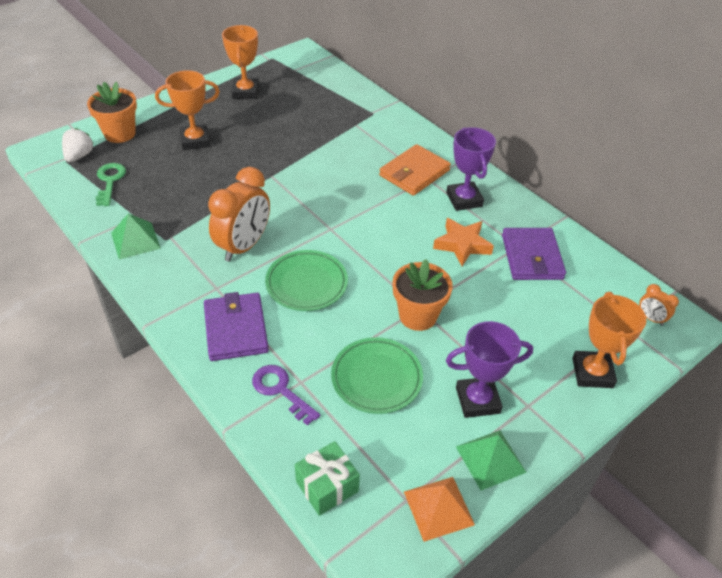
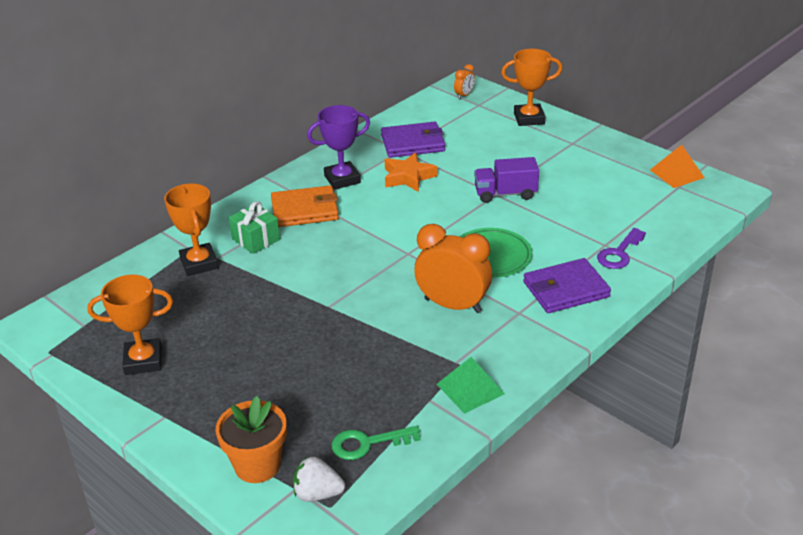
camera: 95 degrees left, 10 degrees down
(195, 141) = (266, 384): orange trophy -> orange trophy (199, 263)
(327, 486) = (690, 219): green gift -> green gift (256, 239)
(376, 378) = (582, 208): green plate -> none
(414, 173) = (305, 210): orange wallet -> orange wallet turned 45 degrees counterclockwise
(418, 316) = (505, 194): orange flower pot -> purple truck
(477, 400) = (579, 163): purple trophy -> none
(490, 459) = (626, 156): green pyramid -> none

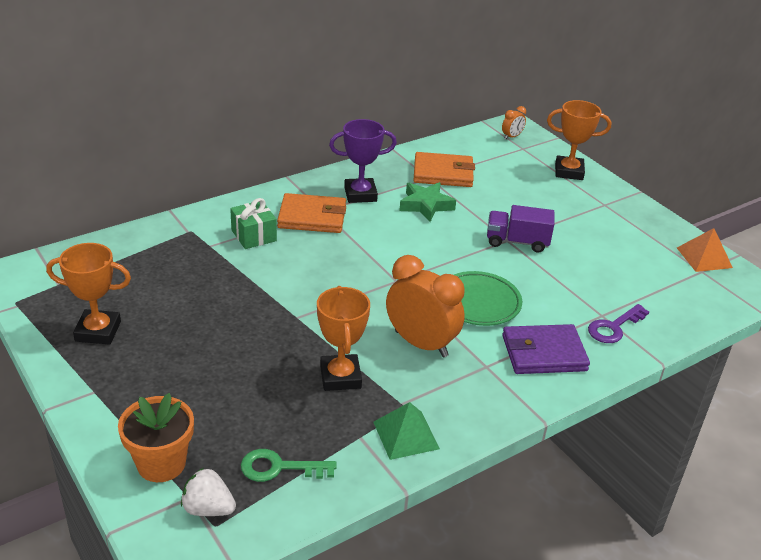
camera: 10 degrees right, 0 degrees up
(199, 263) = (190, 247): orange trophy -> orange trophy (340, 377)
(408, 177) = (426, 205): orange star -> green star
(413, 143) = (443, 173): purple wallet -> orange wallet

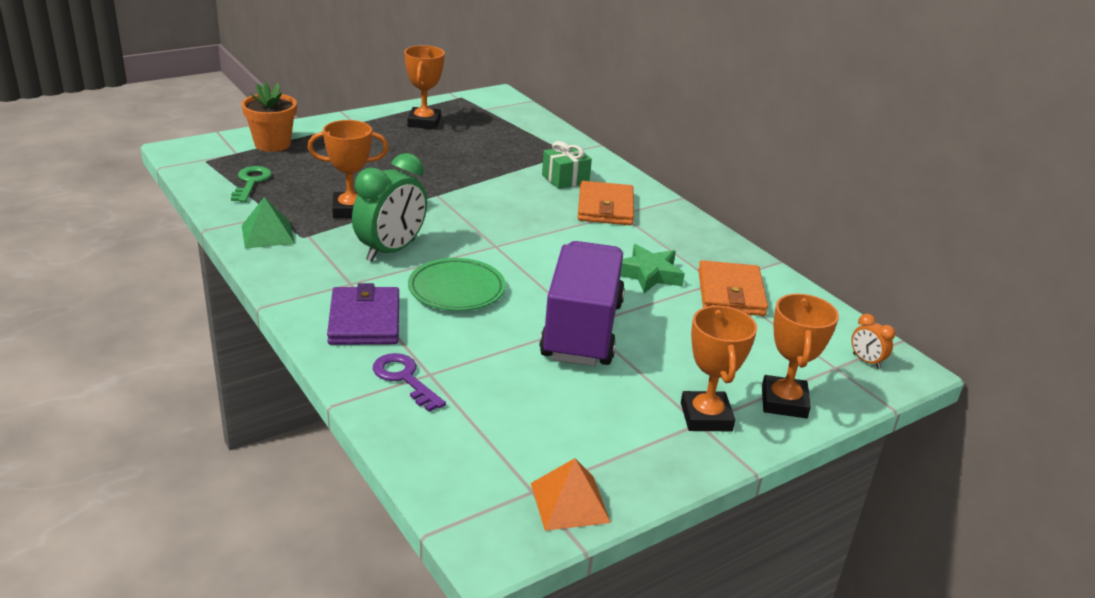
camera: 90 degrees right, 5 degrees down
(208, 508) = (222, 158): white strawberry -> none
(360, 194) = (659, 236): purple trophy -> none
(421, 344) = (391, 251): orange clock -> green clock
(517, 242) = (582, 330): purple truck -> purple truck, size x1.79
(597, 201) = (706, 417): none -> orange trophy

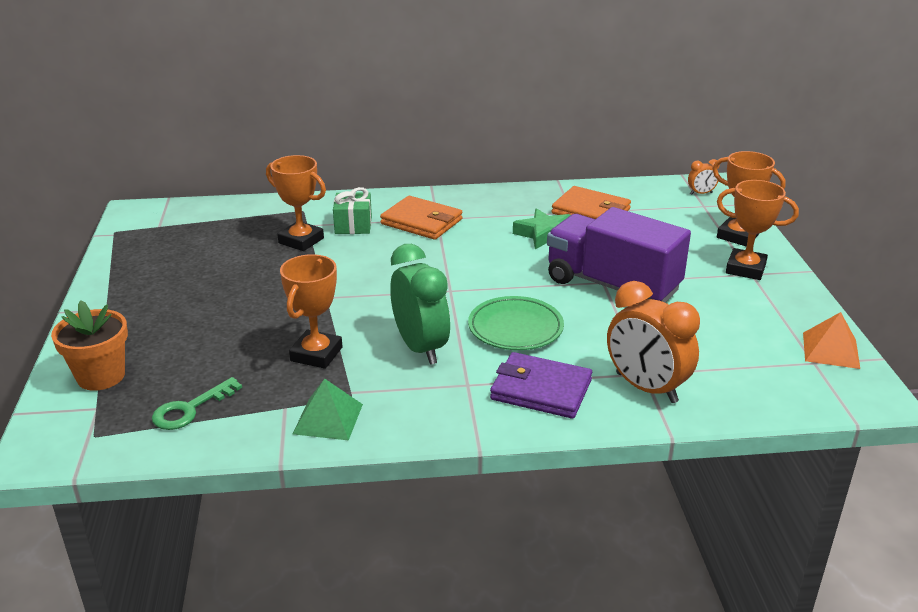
camera: 60 degrees left, 0 degrees up
(251, 182) = (190, 409): green key -> green key turned 75 degrees counterclockwise
(404, 378) = (646, 388): purple key -> orange clock
(424, 122) = (153, 267): orange trophy -> orange trophy (301, 240)

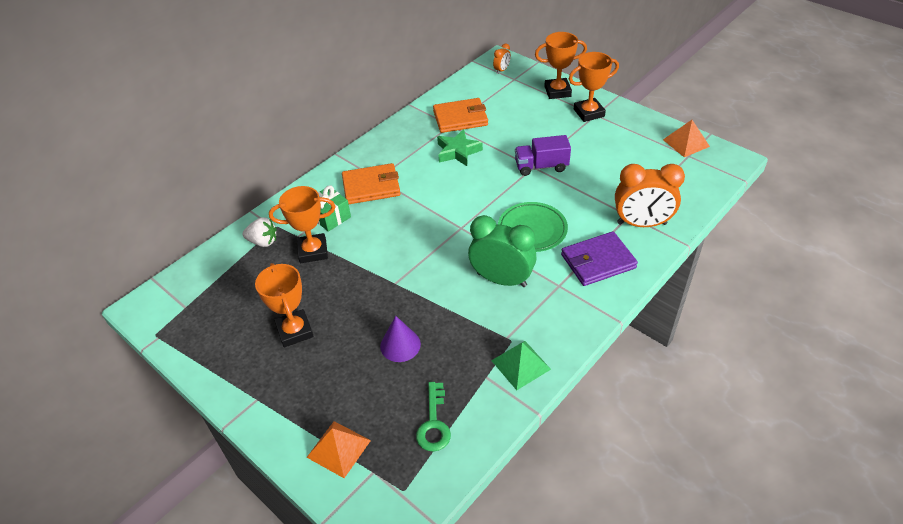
camera: 40 degrees left, 15 degrees up
(101, 376) = (339, 448): orange flower pot -> orange pyramid
(257, 340) = (400, 345): none -> purple cone
(276, 215) = (263, 241): none -> white strawberry
(316, 354) = (450, 327): orange trophy -> orange trophy (294, 331)
(612, 286) = (541, 166): purple truck -> purple truck, size x0.56

